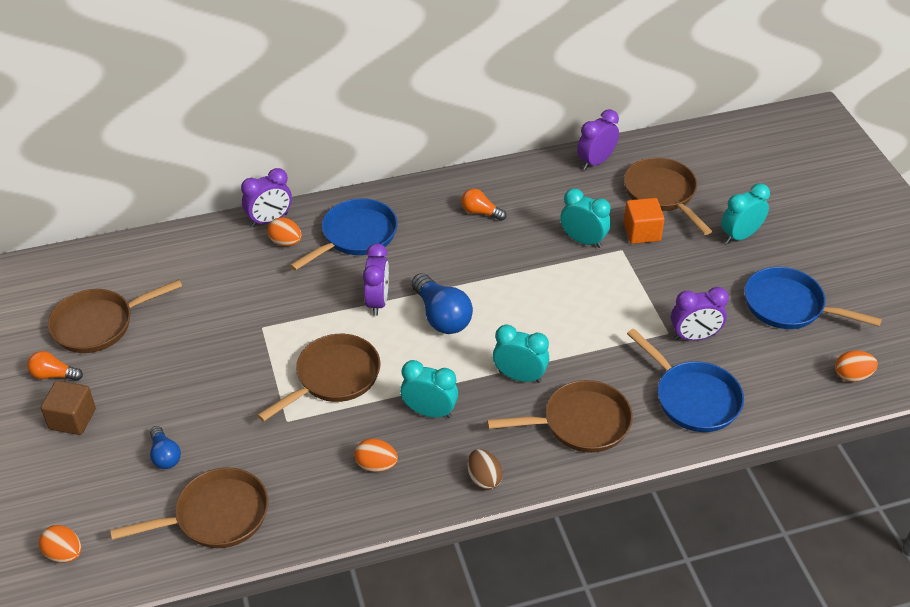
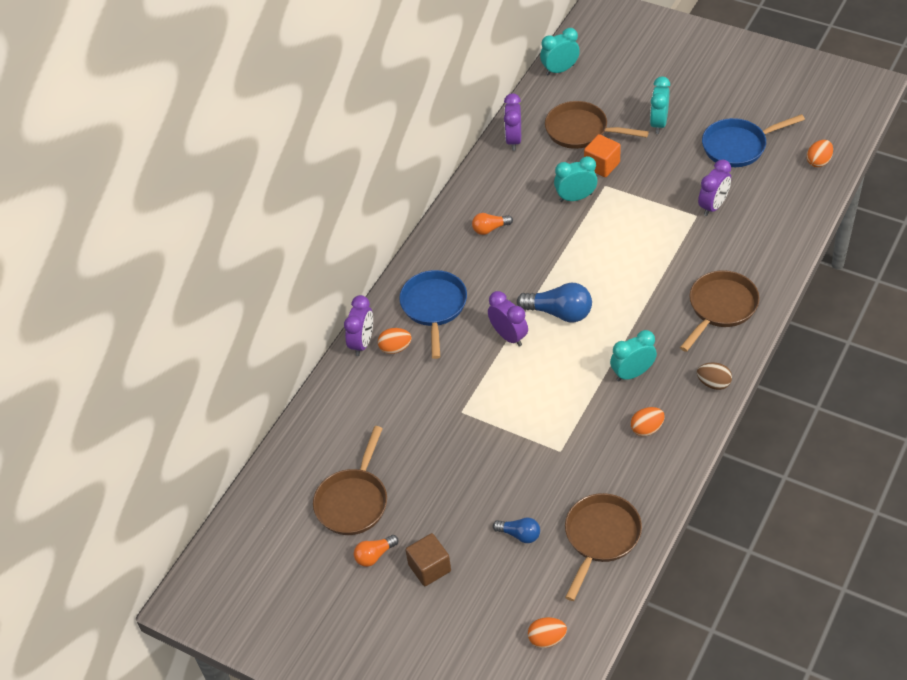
camera: 40 degrees left, 5 degrees up
(334, 377) = (550, 402): brown pan -> none
(519, 376) = (653, 310): turquoise clock -> turquoise clock (560, 70)
(693, 398) = (758, 242): blue pan -> none

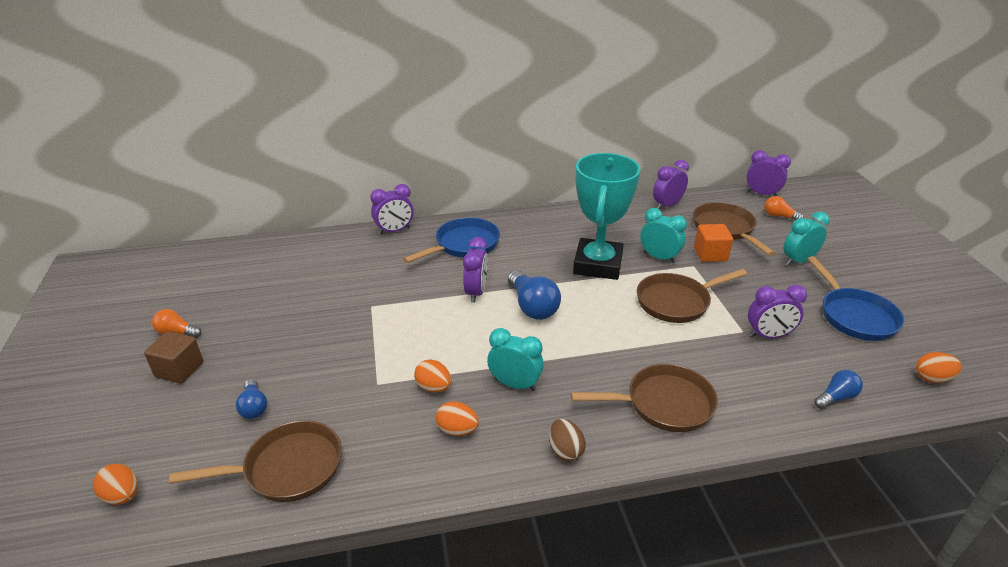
camera: 45 degrees right, 15 degrees down
(353, 501) = (230, 296): brown pan -> brown pan (676, 302)
(395, 348) = (404, 246): orange egg -> orange egg (434, 387)
(490, 229) = (570, 234): orange light bulb -> orange light bulb (779, 216)
(547, 240) = (597, 264): none -> turquoise trophy
(560, 70) = (761, 194): turquoise clock -> purple clock
(738, 146) = (854, 316): blue pan -> blue pan turned 135 degrees counterclockwise
(791, 220) = (836, 397): none -> blue light bulb

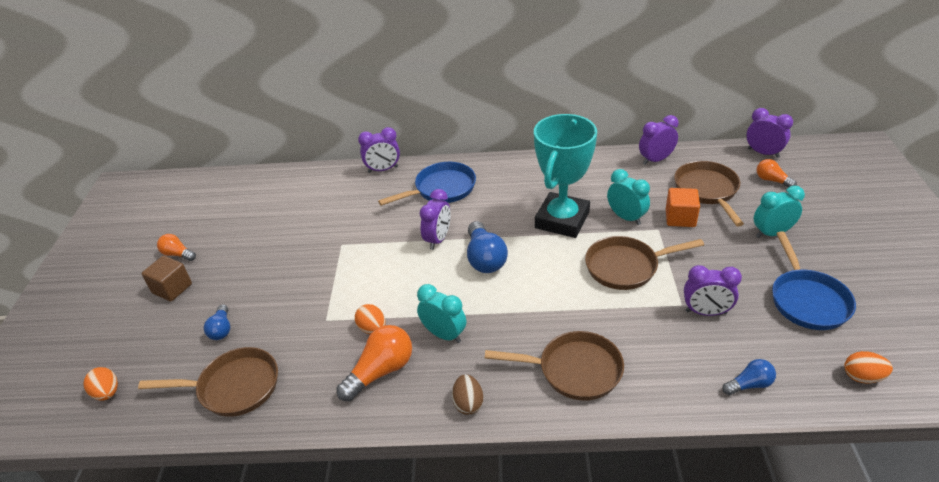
camera: 15 degrees right, 5 degrees up
(457, 430) = (381, 371): orange egg -> orange light bulb

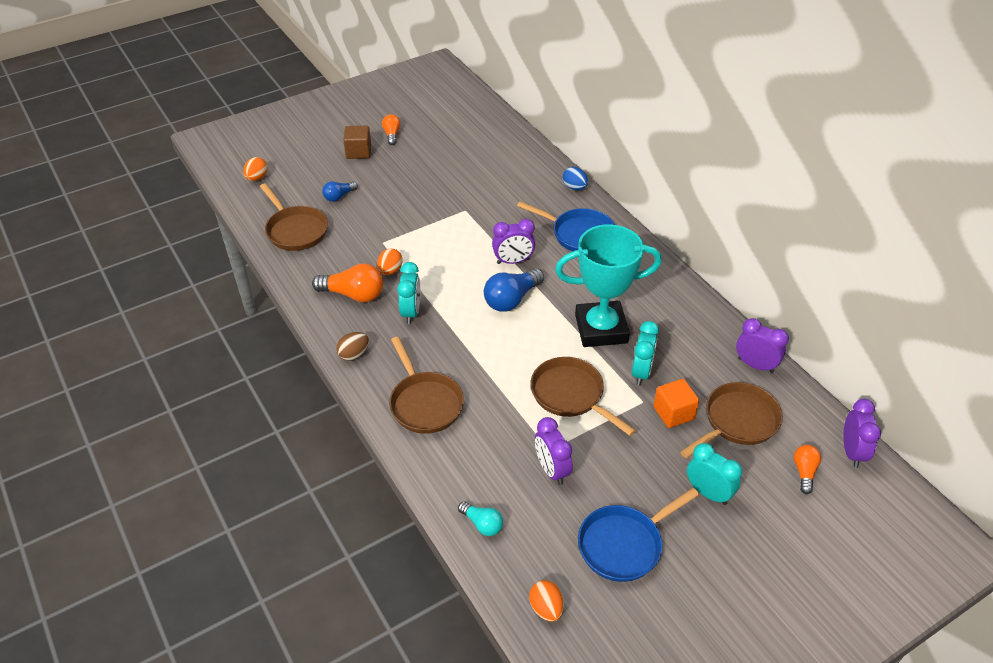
camera: 55 degrees right, 5 degrees up
(383, 169) = (574, 187): purple clock -> blue egg
(749, 384) = (482, 524): blue light bulb -> turquoise light bulb

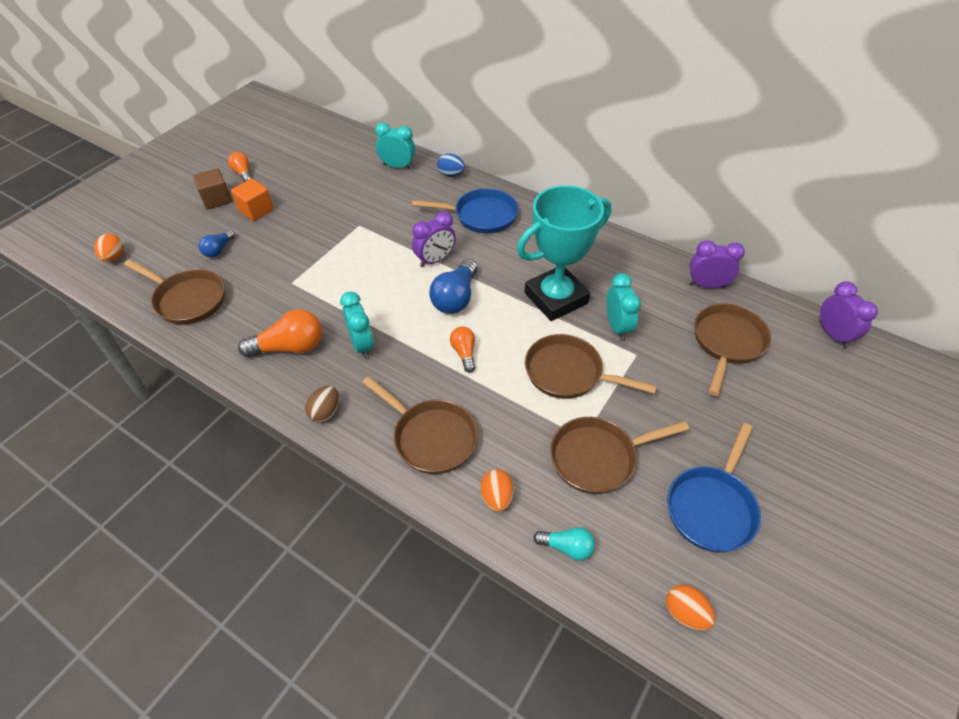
camera: 25 degrees left, 5 degrees up
(390, 271) = (316, 309): orange egg -> orange egg (497, 497)
(552, 470) = (598, 457): purple clock -> brown pan
(673, 413) = (669, 355): orange cube -> orange cube (256, 210)
(708, 493) = (748, 421): turquoise clock -> turquoise clock (397, 166)
(804, 472) = (810, 368): orange light bulb -> orange light bulb (464, 353)

